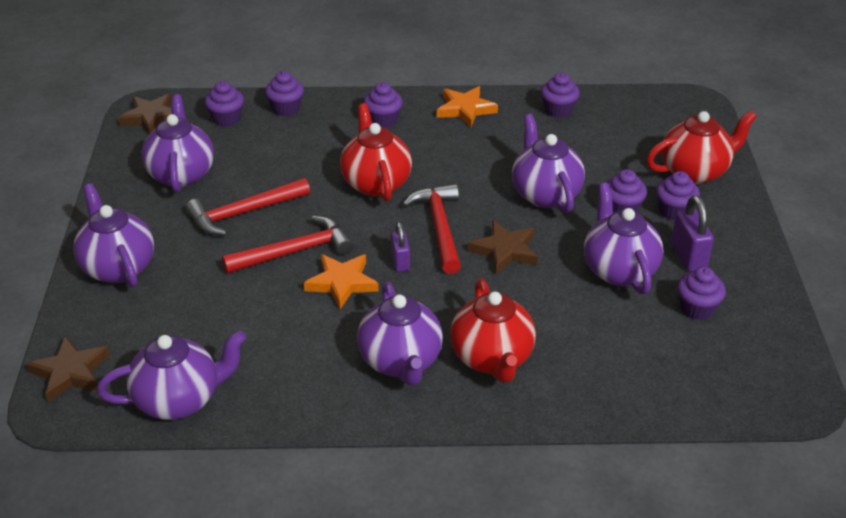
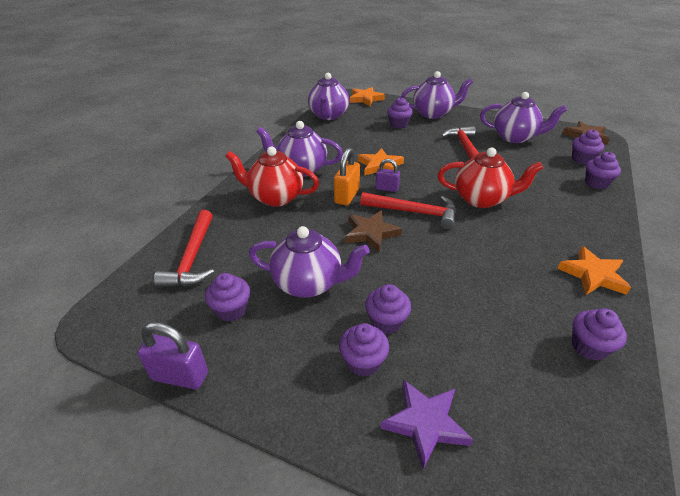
camera: 115 degrees right, 0 degrees up
(70, 372) = (365, 99): brown star -> orange star
(295, 251) = (418, 157): red hammer -> red hammer (192, 258)
(383, 120) = (575, 223): purple cupcake -> purple cupcake (398, 124)
(442, 292) = (347, 196): none -> orange padlock
(545, 194) = (432, 279): purple teapot -> none
(688, 257) = (293, 337): purple padlock -> purple padlock (180, 376)
(695, 172) = (425, 423): red teapot -> purple star

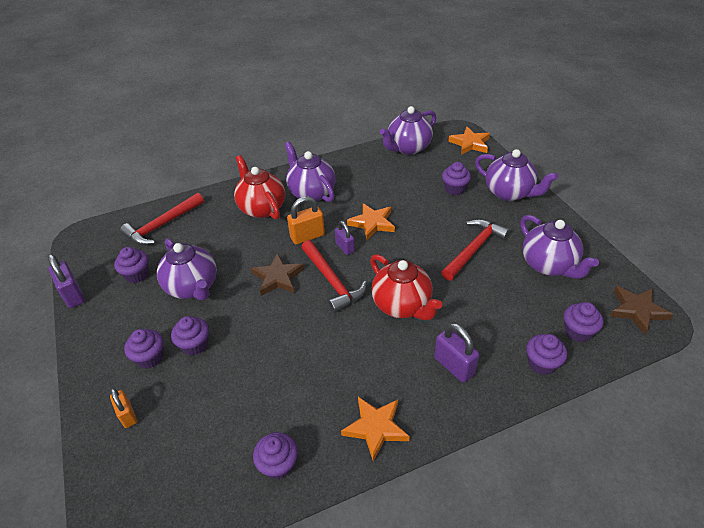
camera: 45 degrees right, 5 degrees up
(425, 423) = (128, 415): purple star -> orange padlock
(565, 212) = (454, 366): none -> purple padlock

